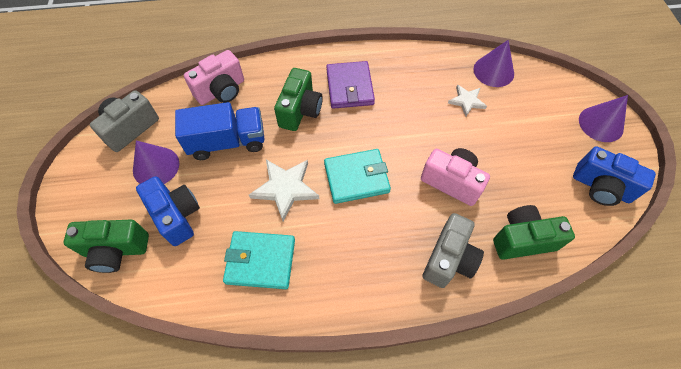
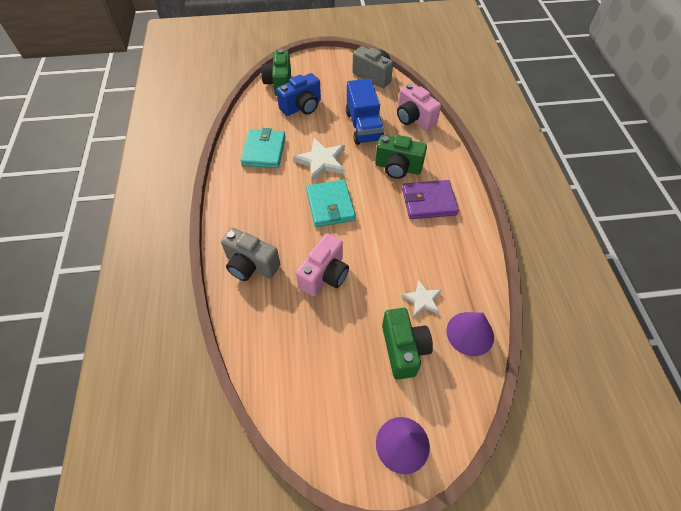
camera: 90 degrees right, 5 degrees down
(156, 166) = (341, 92): purple cone -> none
(522, 239) = (262, 326): green camera -> green camera (403, 349)
(601, 187) = (314, 418): blue camera -> none

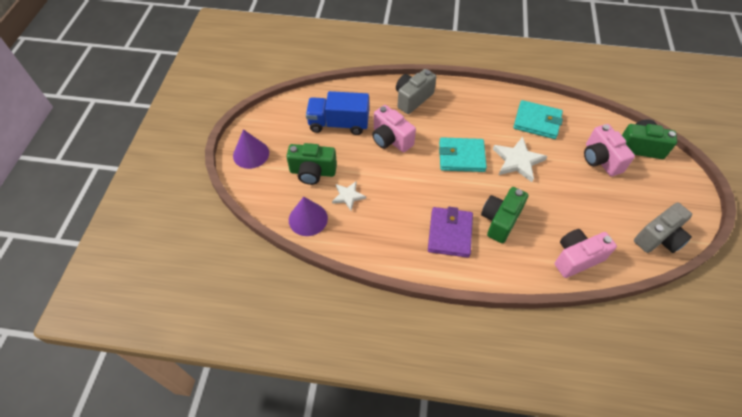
camera: 105 degrees right, 0 degrees up
(302, 107) = (600, 160): blue camera -> pink camera
(363, 126) = (566, 206): blue truck -> blue truck (339, 124)

